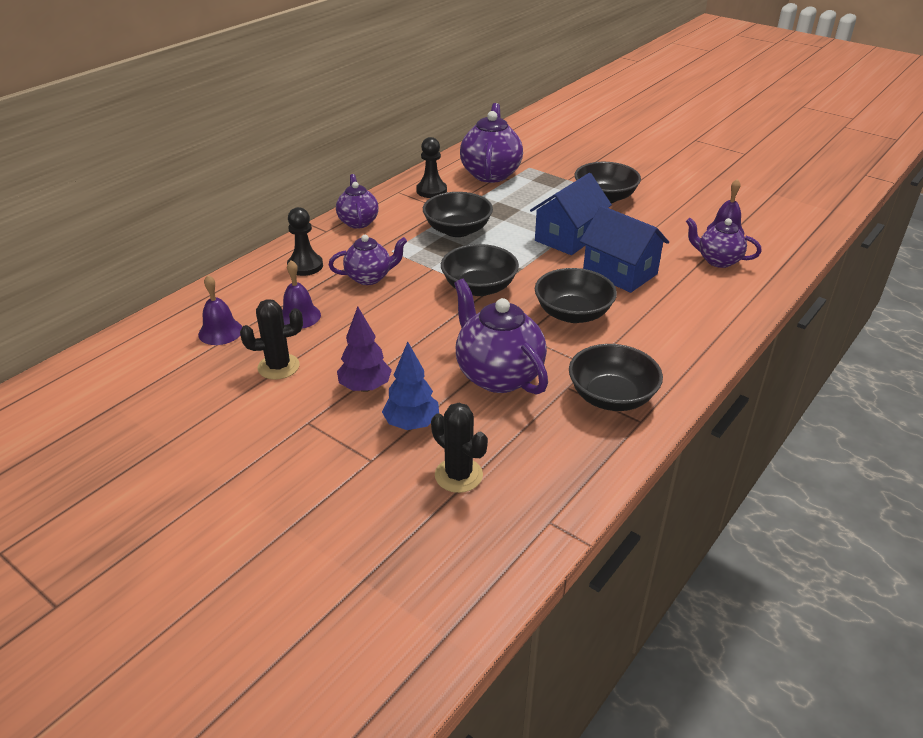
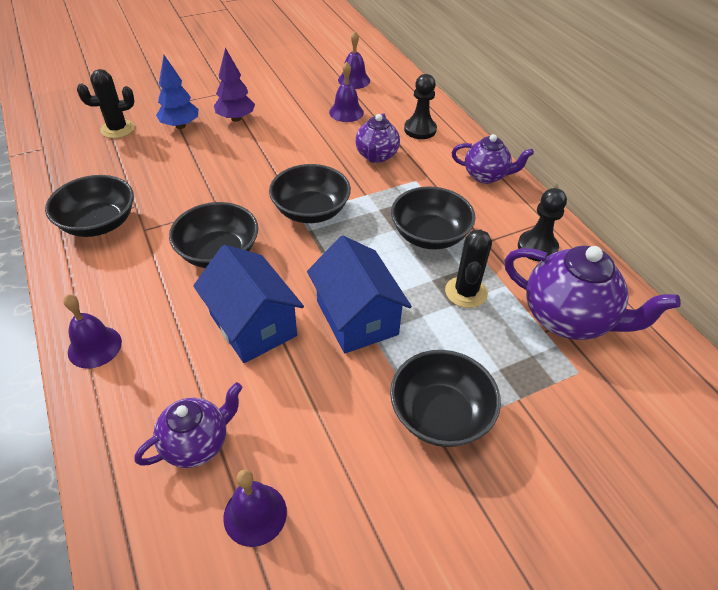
camera: 115 degrees right, 10 degrees up
(278, 367) = (292, 93): black cactus -> black cactus (466, 292)
(498, 375) = (186, 177): purple teapot -> none
(620, 272) = (253, 325): blue house -> blue house turned 75 degrees clockwise
(716, 329) = (94, 347): none -> purple bell

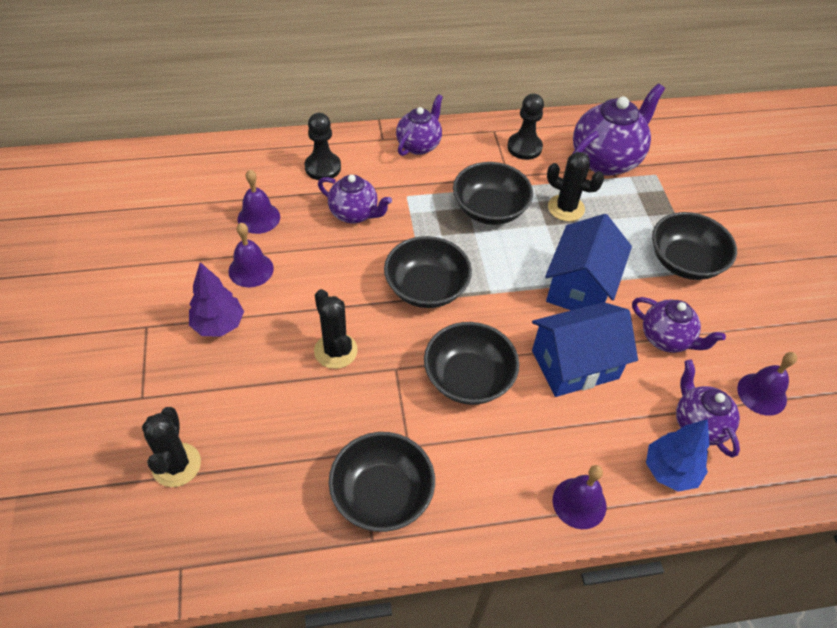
camera: 75 degrees left, 5 degrees up
(180, 126) = (206, 388): blue tree -> blue tree (670, 471)
(228, 175) = (335, 351): none -> black cactus
(311, 403) = (666, 339): none -> purple teapot
(354, 80) = (192, 194): purple bell -> purple bell (251, 269)
(357, 317) = (580, 287): blue house -> blue house turned 60 degrees counterclockwise

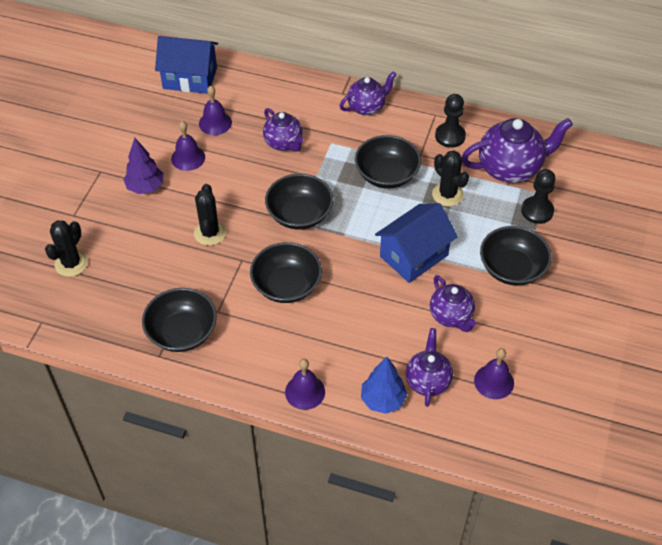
camera: 30 degrees right, 0 degrees up
(323, 167) = (283, 101): black pawn -> black pawn (537, 211)
(575, 364) = (368, 306): blue house -> blue house (190, 78)

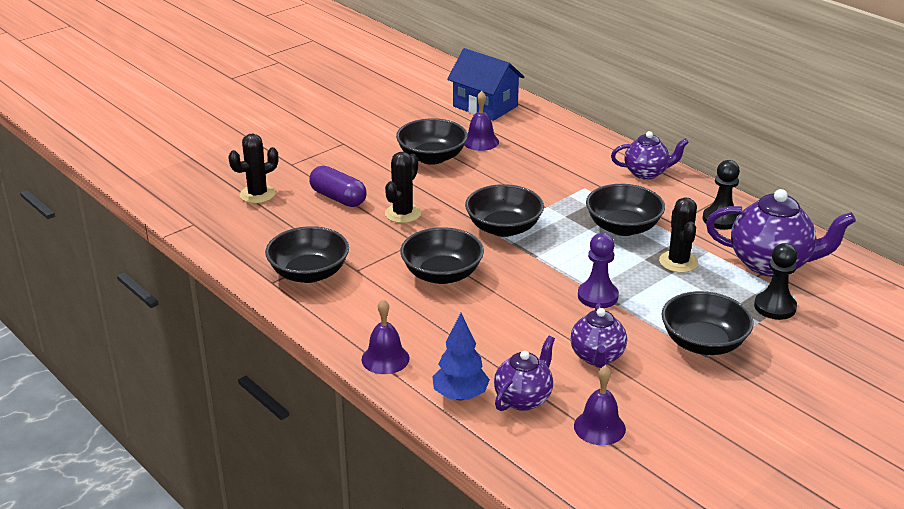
camera: 30 degrees right, 20 degrees down
(144, 238) = (338, 198): none -> purple capsule
(145, 187) = (373, 165): purple tree -> none
(188, 158) = (432, 157): purple bell -> black bowl
(283, 143) = (535, 174): purple teapot -> none
(414, 256) = (597, 296): blue house -> purple pawn

